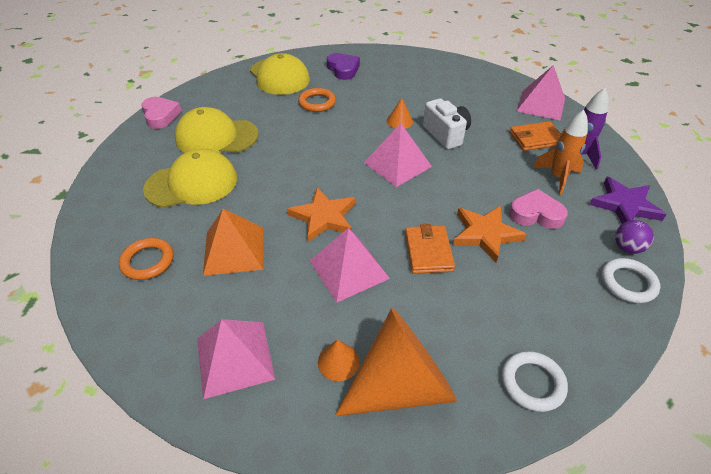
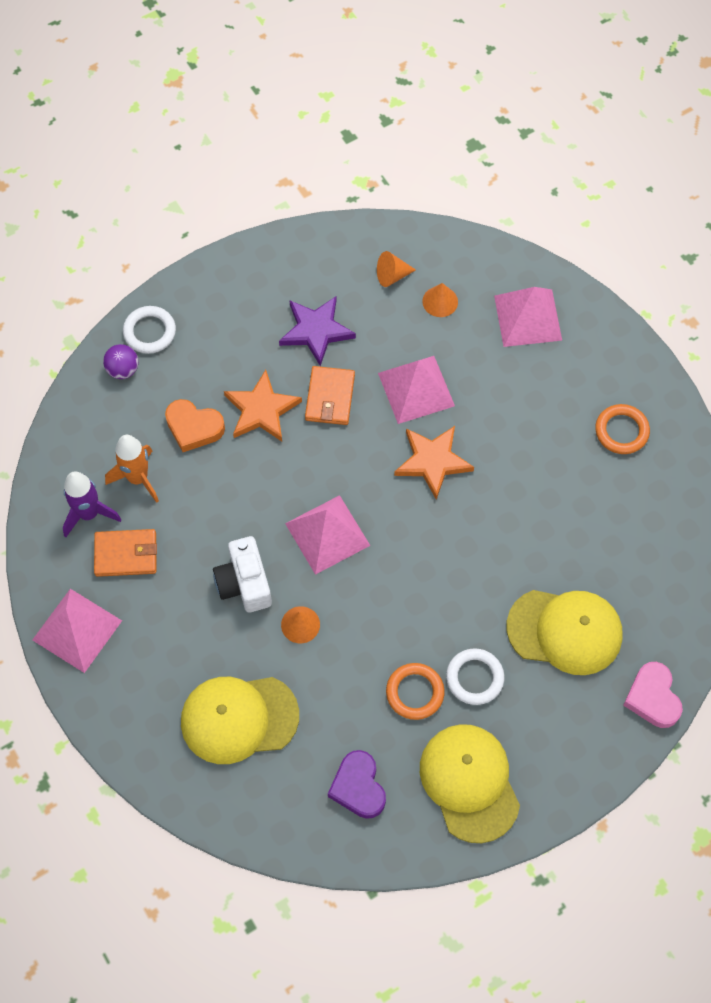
camera: 170 degrees left, 20 degrees up
(192, 183) = (588, 541): yellow cap -> yellow cap (239, 718)
(234, 250) = (533, 431): orange pyramid -> none
(401, 385) = (392, 275): orange cone -> orange cone, size x0.42
(532, 383) = (286, 261): white ring -> white ring (474, 678)
(536, 214) = (194, 427): pink heart -> orange heart
(625, 205) = (86, 424): purple star -> purple star (316, 331)

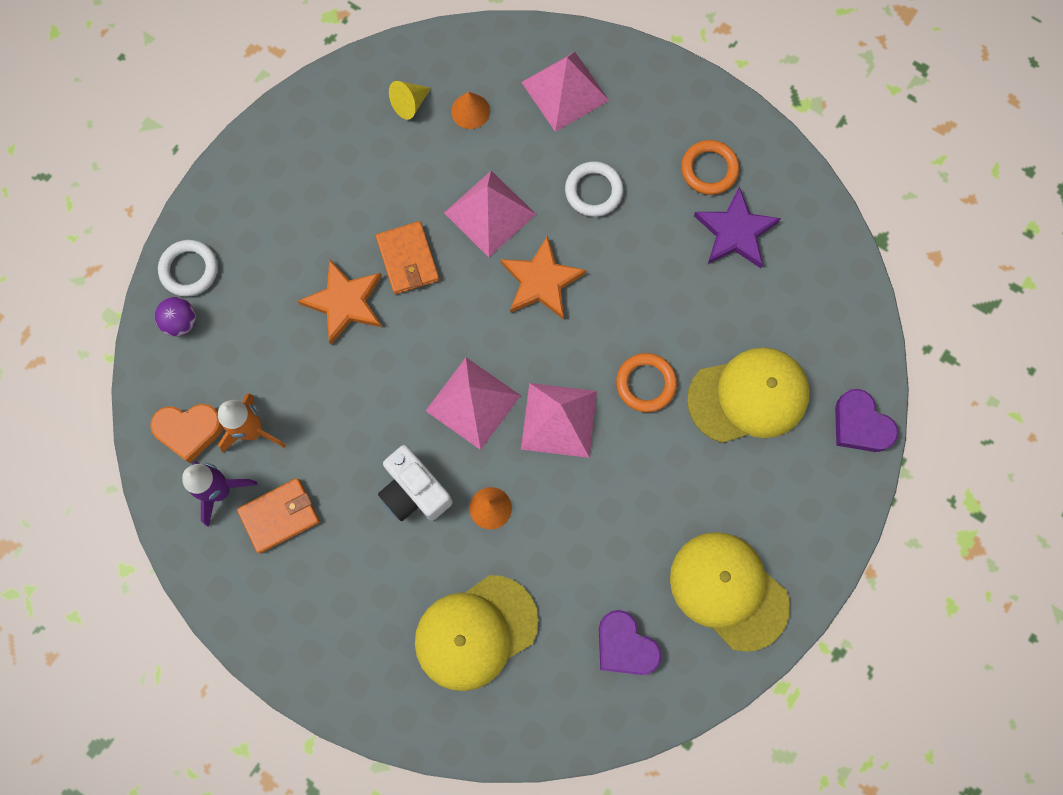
camera: 25 degrees left, 10 degrees up
(77, 630) = (268, 618): pink pyramid -> pink pyramid (559, 420)
(194, 427) = (284, 351): orange heart -> orange heart (189, 430)
(316, 331) = (360, 195): purple star -> purple star (735, 232)
(392, 275) = (409, 104): orange cone -> yellow cone
(415, 692) = (634, 525): orange ring -> orange ring (645, 383)
(474, 678) = (685, 483): white ring -> white ring (593, 191)
(652, 697) = (860, 425): pink heart -> purple heart

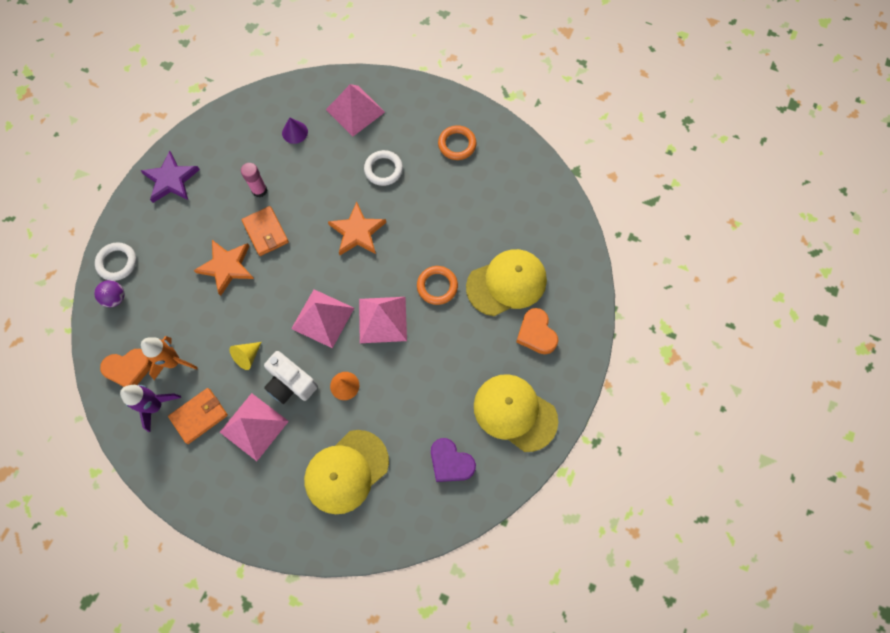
camera: 10 degrees left, 5 degrees down
(407, 193) = (259, 190): none -> pink glue stick
(409, 104) = (254, 134): yellow cone -> yellow cone (247, 357)
(470, 111) = (295, 132): orange cone -> purple cone
(490, 213) = (316, 194): pink pyramid -> pink pyramid (254, 426)
(735, 232) = (480, 180): purple star -> purple star (171, 180)
(779, 479) = (536, 333): none -> orange heart
(860, 425) = (583, 289): purple heart -> none

